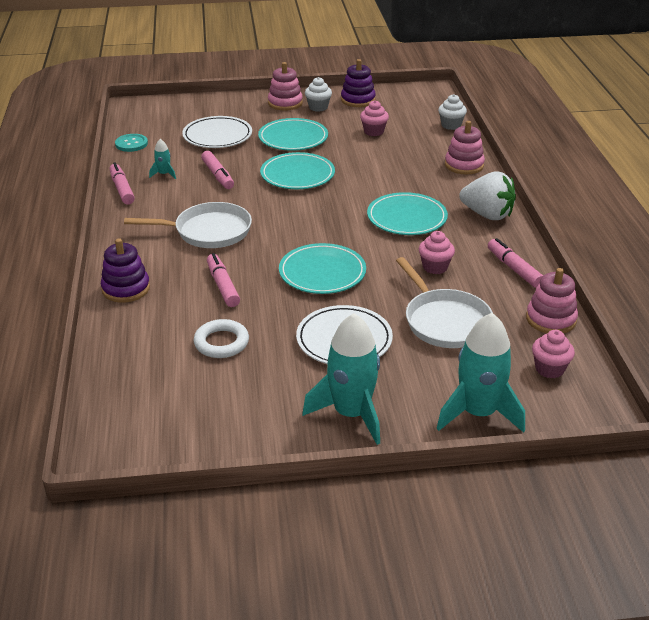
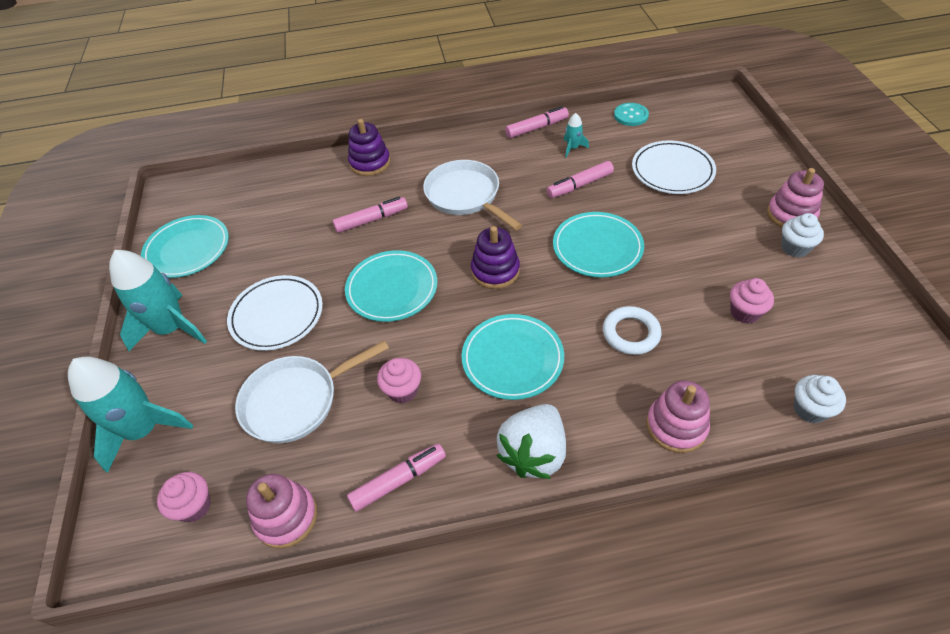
camera: 90 degrees right, 15 degrees up
(208, 231) = (465, 196): white pan -> white pan turned 150 degrees clockwise
(221, 343) = (286, 232): white ring -> white ring (631, 333)
(293, 138) = (691, 233): turquoise plate -> turquoise plate (187, 249)
(358, 100) = (843, 288): purple stacking toy -> purple stacking toy (495, 271)

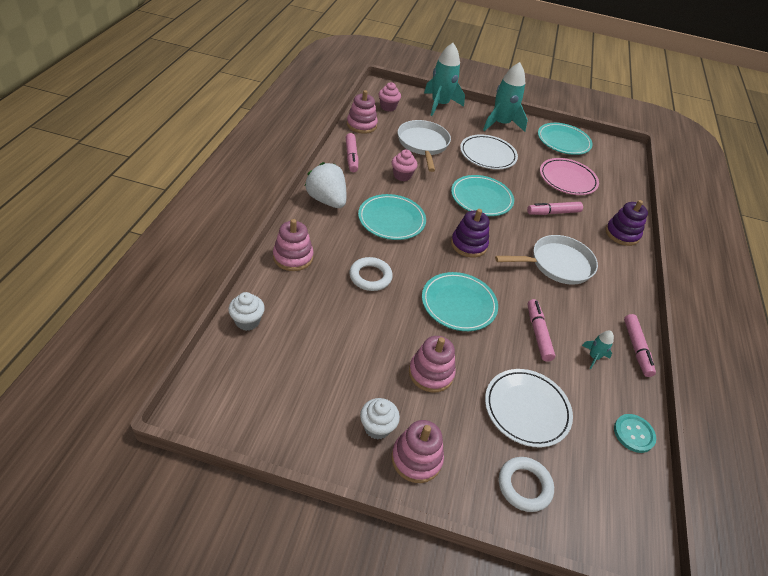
camera: 105 degrees right, 5 degrees down
(287, 224) = (567, 179): none -> pink plate
(371, 220) = (553, 212): pink marker -> pink marker turned 75 degrees clockwise
(702, 236) = (431, 373): none -> pink stacking toy
(740, 155) = (524, 486): none -> white ring
(744, 312) = (341, 344): pink cupcake -> none

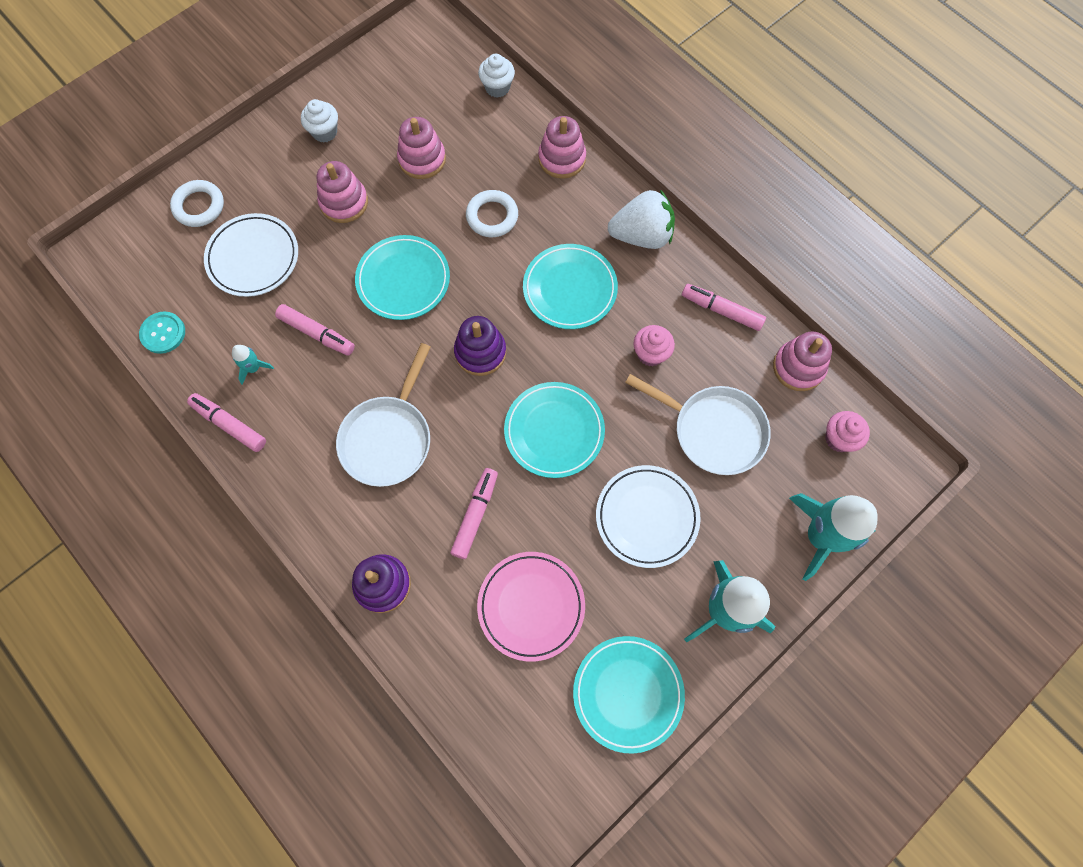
camera: 130 degrees right, 25 degrees up
(416, 459) = (279, 144): pink stacking toy -> pink stacking toy (422, 159)

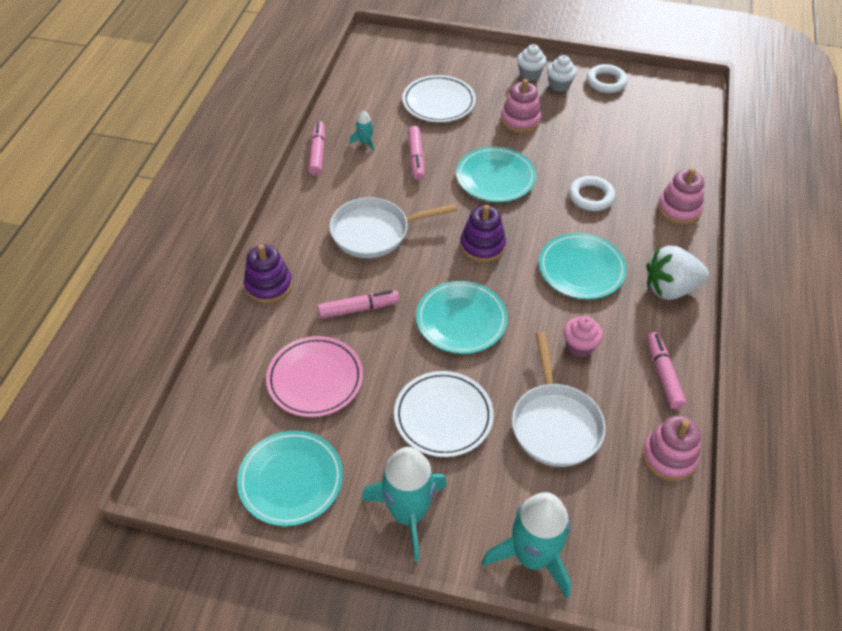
camera: 55 degrees right, 20 degrees down
(163, 333) = (351, 93): turquoise button -> none
(199, 206) = (448, 62): white ring -> white ring (606, 82)
(422, 159) = (593, 139): pink stacking toy -> none
(497, 87) = (692, 146): white cupcake -> white cupcake (530, 74)
(641, 235) = (670, 288): white strawberry -> white strawberry turned 120 degrees clockwise
(839, 438) = (634, 524): pink cupcake -> none

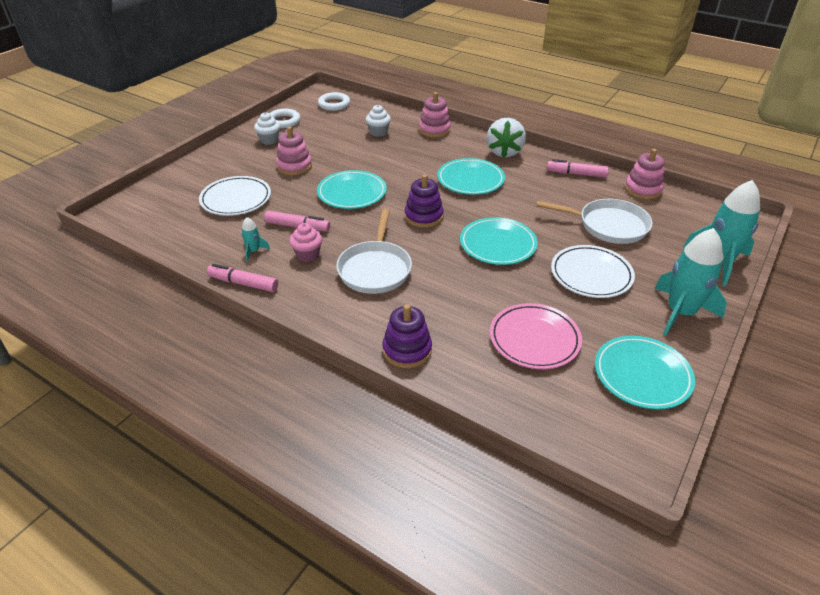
camera: 70 degrees left, 10 degrees down
(358, 309) = (462, 297): pink marker -> none
(530, 74) = (243, 149): white cupcake -> white cupcake (378, 132)
(579, 346) = (542, 199): pink cupcake -> pink cupcake (307, 255)
(591, 197) = (401, 158): white ring -> white ring (334, 104)

